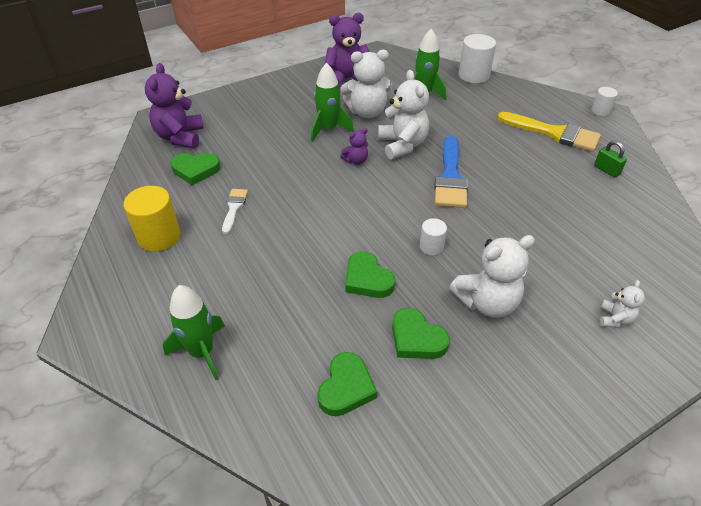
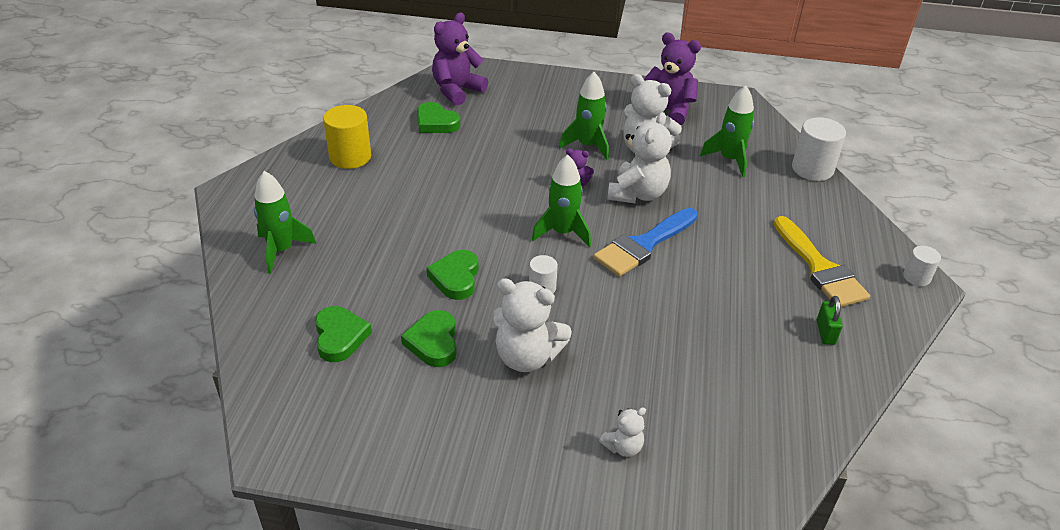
camera: 40 degrees right, 5 degrees down
(234, 208) = (427, 166): white brush -> none
(346, 387) = (340, 337): green heart -> green heart turned 75 degrees counterclockwise
(392, 199) = (562, 232): none -> green rocket

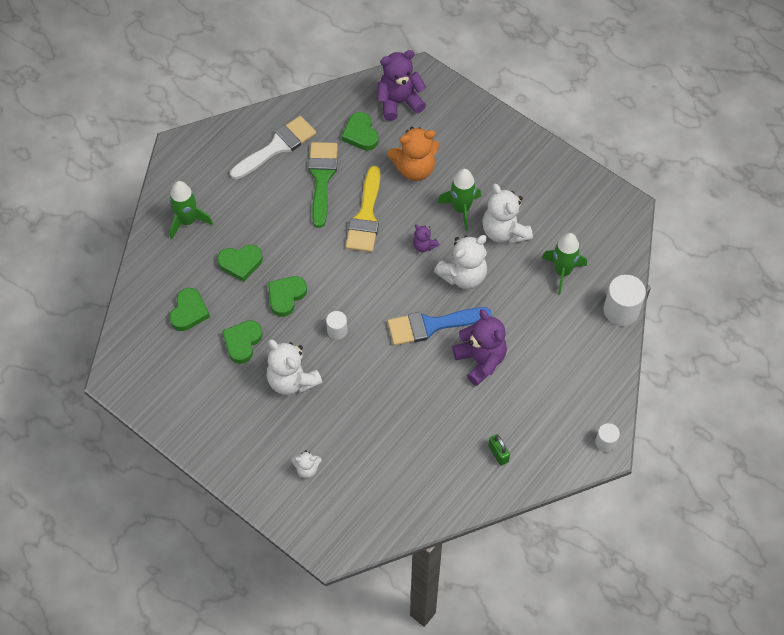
camera: 30 degrees right, 20 degrees up
(350, 157) = (277, 147): yellow cylinder -> white brush
(376, 266) = (240, 263): none -> green heart
(420, 166) = (322, 178): none -> green brush
(514, 131) = (414, 169): none -> orange teddy bear
(562, 232) = (383, 288): green rocket -> none
(668, 111) = (555, 197): purple teddy bear -> purple teddy bear (480, 360)
(819, 268) = (542, 402): yellow brush -> yellow brush (365, 216)
(825, 332) = (498, 454): green padlock -> green padlock turned 60 degrees counterclockwise

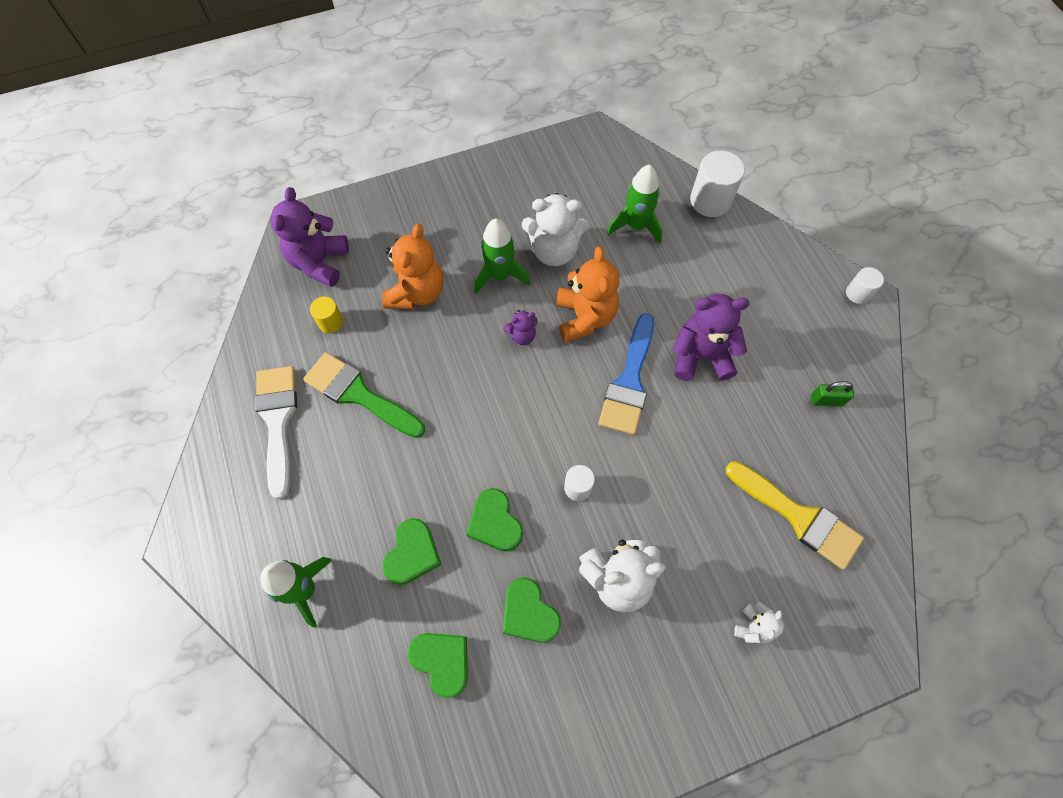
camera: 60 degrees left, 5 degrees up
(360, 134) = (331, 322): green heart -> yellow cylinder
(365, 216) = (443, 374): yellow brush -> yellow brush (798, 517)
(463, 276) = (584, 317): white teddy bear -> orange teddy bear

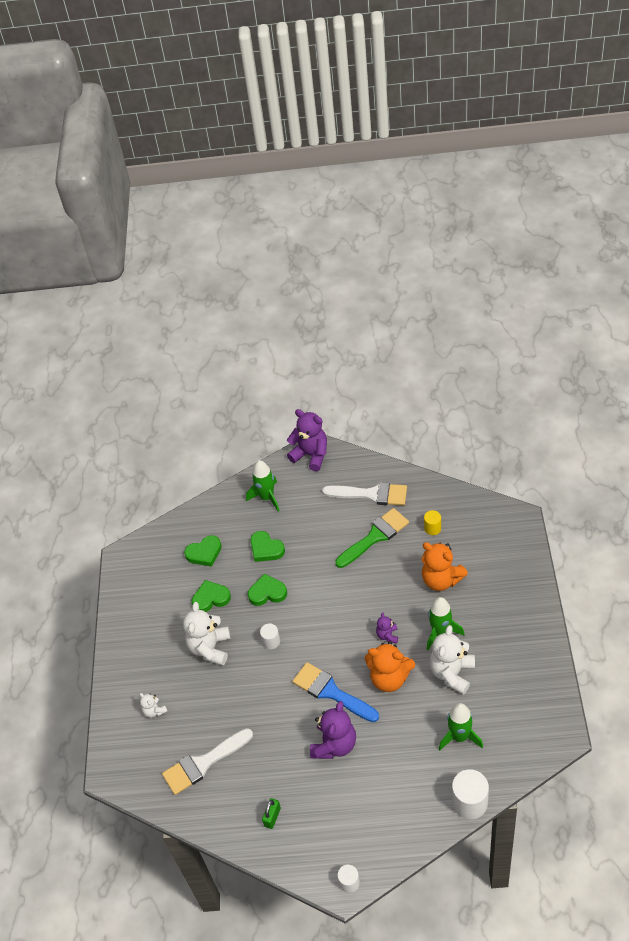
camera: 115 degrees right, 15 degrees down
(319, 262) = (482, 527): purple teddy bear -> purple teddy bear (311, 455)
(798, 517) = (203, 763): yellow brush -> white brush

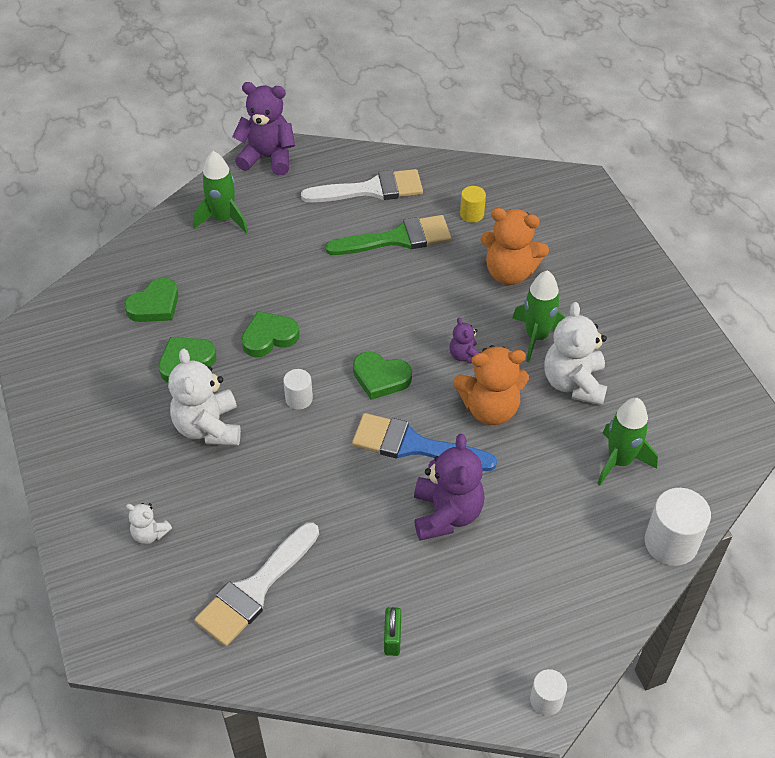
camera: 25 degrees left, 0 degrees up
(266, 549) = (246, 282): green heart -> green heart (380, 378)
(375, 537) = (397, 238): green brush -> green brush turned 45 degrees clockwise

